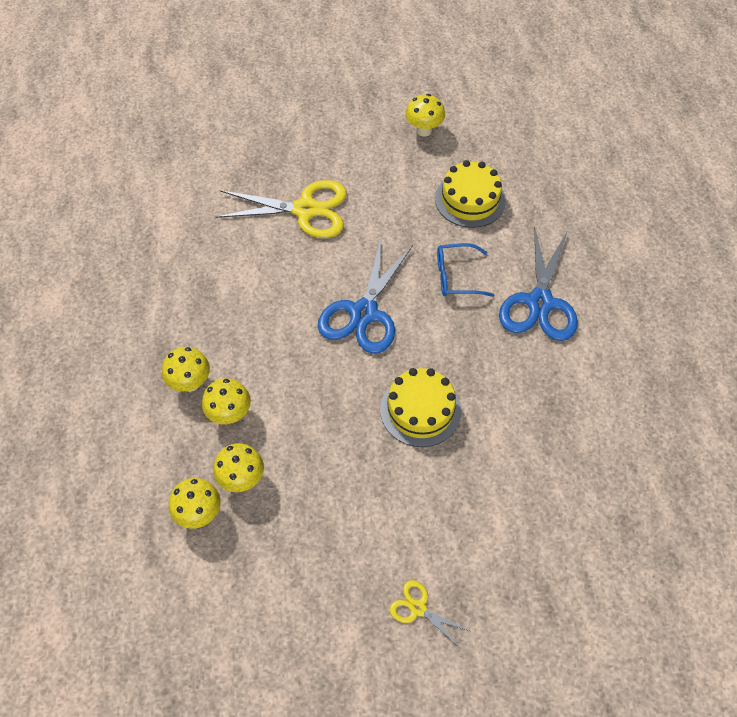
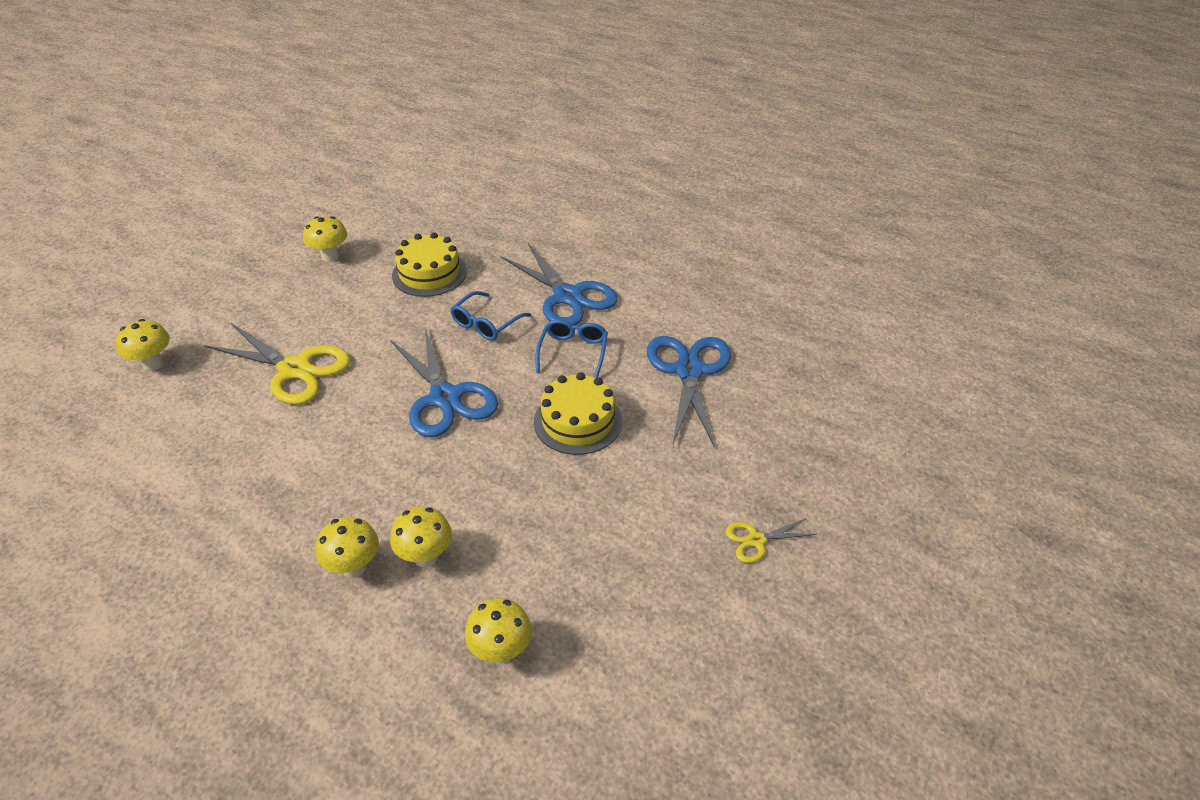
camera: 50 degrees left, 15 degrees down
(242, 479) = (503, 591): yellow mushroom -> yellow mushroom (153, 364)
(305, 210) = (294, 369): yellow scissors -> yellow scissors turned 75 degrees clockwise
(485, 353) = (573, 352): none -> blue glasses
(544, 445) = (689, 371): none -> blue scissors

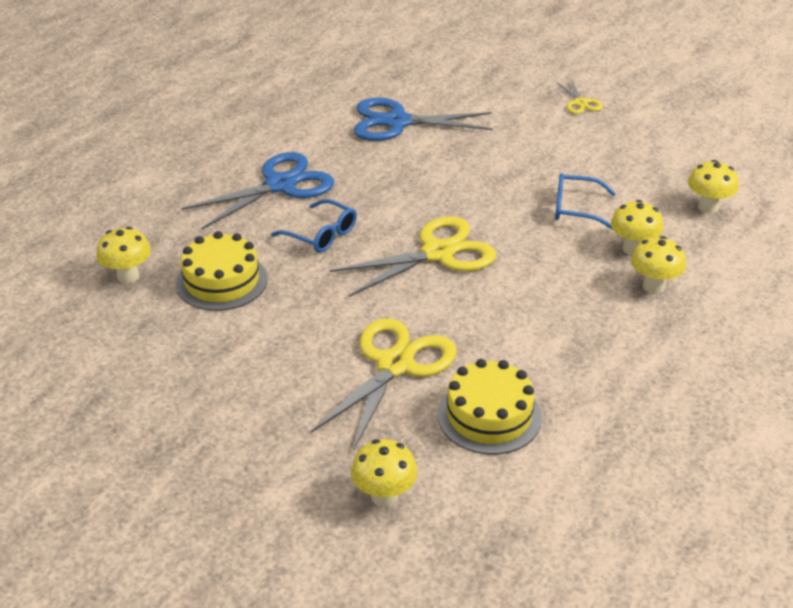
camera: 90 degrees left, 5 degrees down
(330, 256) = (167, 369): yellow mushroom -> yellow mushroom (128, 276)
(445, 398) = (438, 253): blue scissors -> yellow scissors
(573, 352) = (370, 181): blue glasses -> blue glasses (576, 208)
(578, 421) = (465, 177): yellow cake -> yellow cake (489, 416)

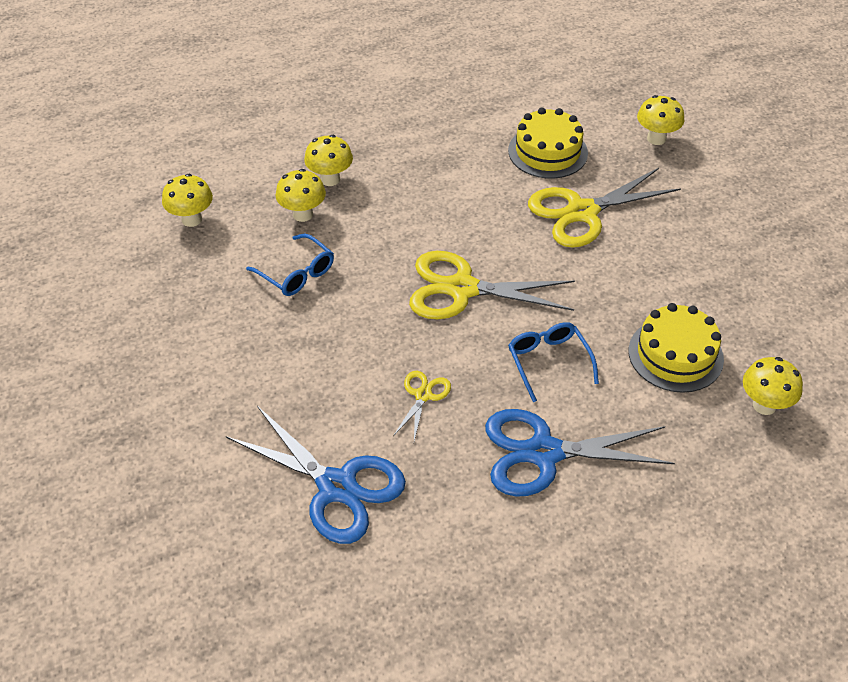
camera: 145 degrees left, 10 degrees up
(580, 103) = (116, 402): yellow scissors -> yellow scissors (423, 395)

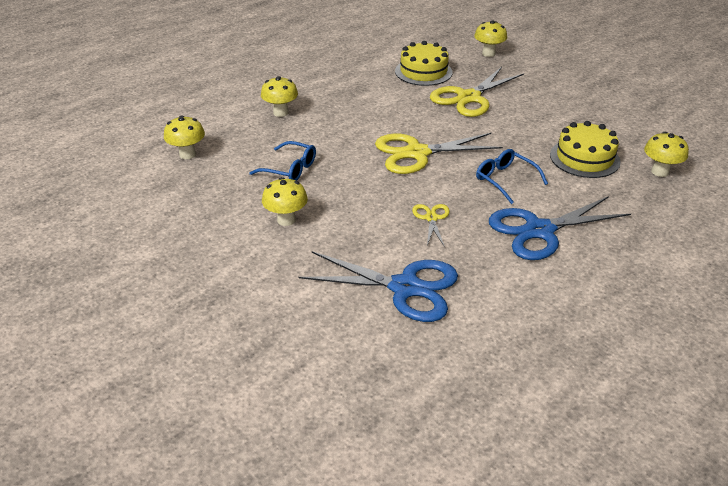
camera: 20 degrees left, 10 degrees down
(303, 214) = (273, 135): yellow mushroom -> yellow mushroom (286, 220)

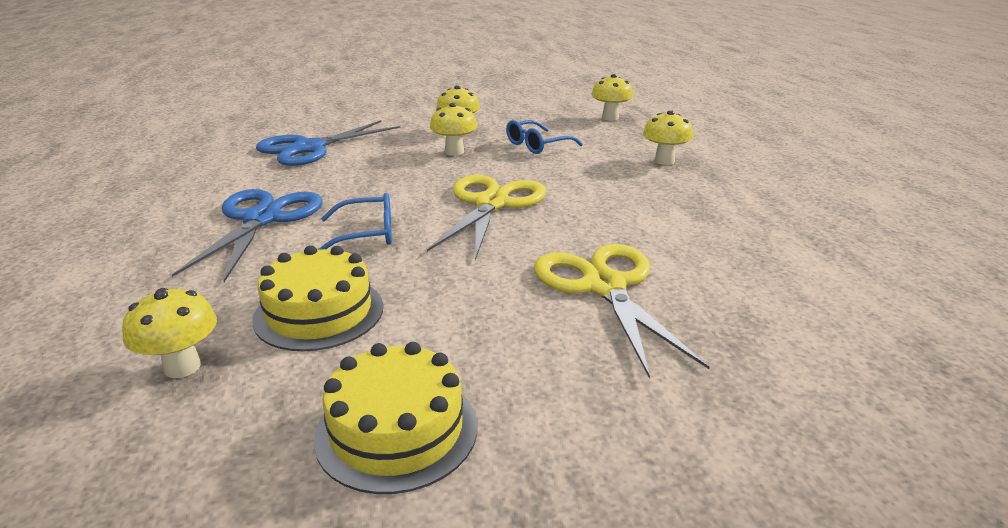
camera: 120 degrees right, 10 degrees down
(423, 72) = (736, 278): yellow cake -> yellow cake (397, 430)
(431, 218) = (370, 179): yellow scissors -> none
(488, 53) = (801, 387): yellow mushroom -> yellow mushroom (454, 152)

